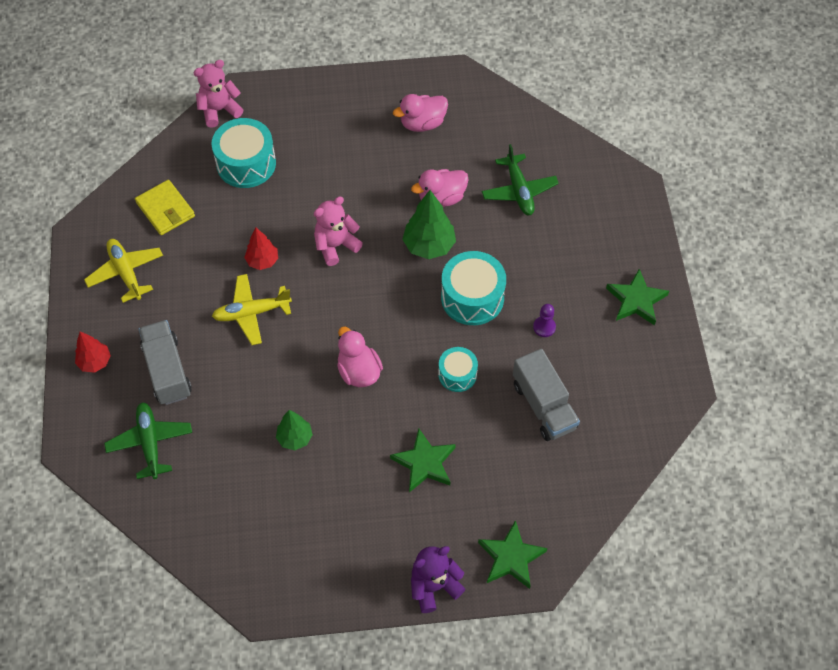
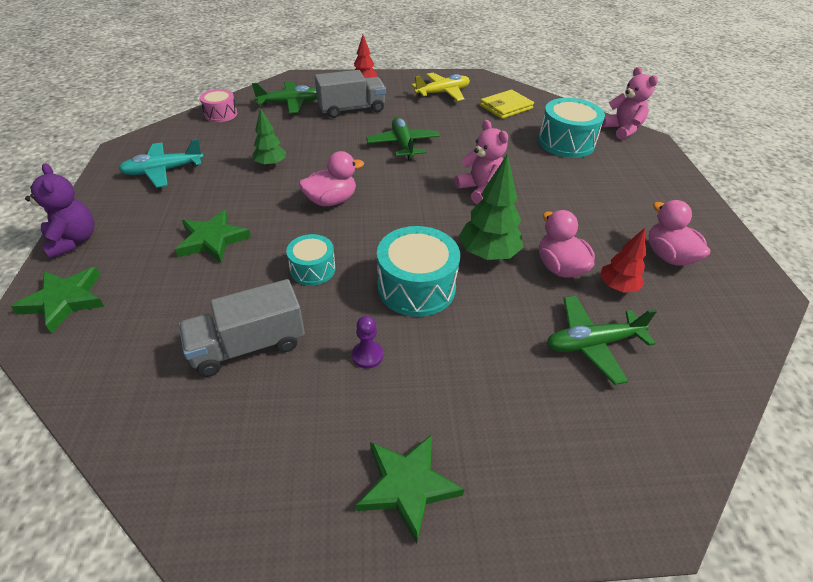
camera: 90 degrees right, 15 degrees down
(178, 519) = (221, 114): none -> pink drum
(251, 313) = (403, 144): yellow plane -> green plane
(262, 261) = (458, 150): red tree -> red tree (617, 287)
(310, 545) = (163, 171): none -> turquoise plane

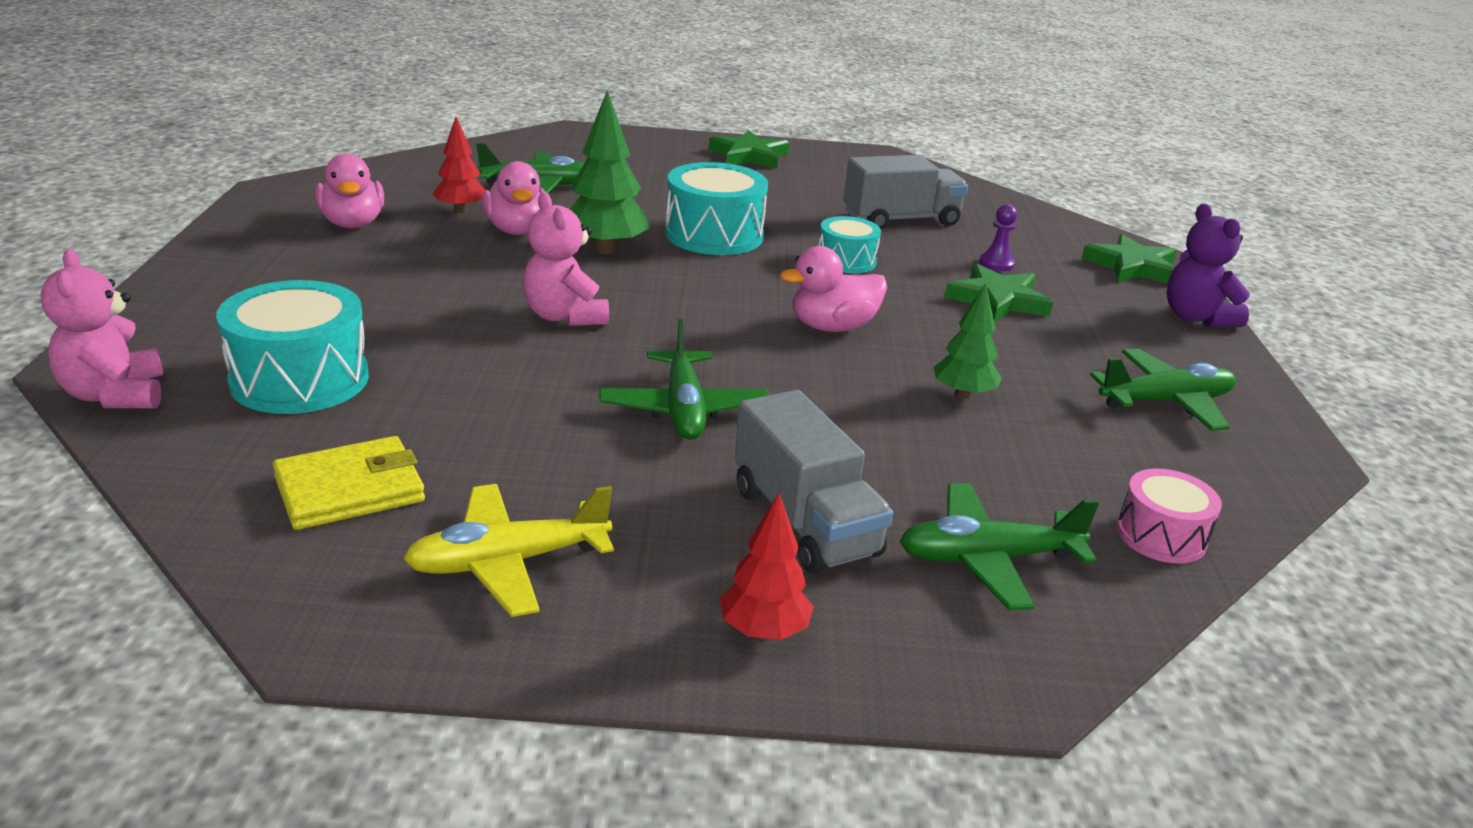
camera: 175 degrees left, 15 degrees down
(163, 171) = (1165, 402): turquoise plane -> green plane
(351, 109) = (804, 521): grey truck -> grey truck turned 105 degrees counterclockwise
(367, 355) = (777, 203): purple pawn -> purple pawn (996, 264)

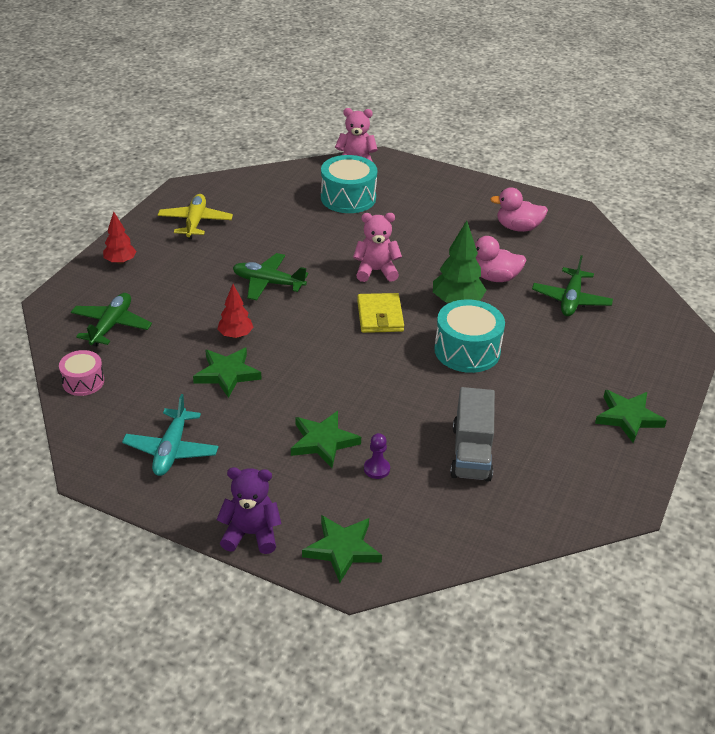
camera: 115 degrees right, 10 degrees up
(349, 489) = (260, 199): yellow wallet -> yellow wallet (380, 316)
(461, 210) = (530, 264): red tree -> red tree (235, 335)
(804, 521) = (168, 289): grey truck -> none
(832, 327) = (322, 355): pink duck -> none
(846, 260) = (408, 395): turquoise drum -> none
(963, 395) = (227, 374): green tree -> green star
(1165, 402) = (171, 450): green plane -> turquoise plane

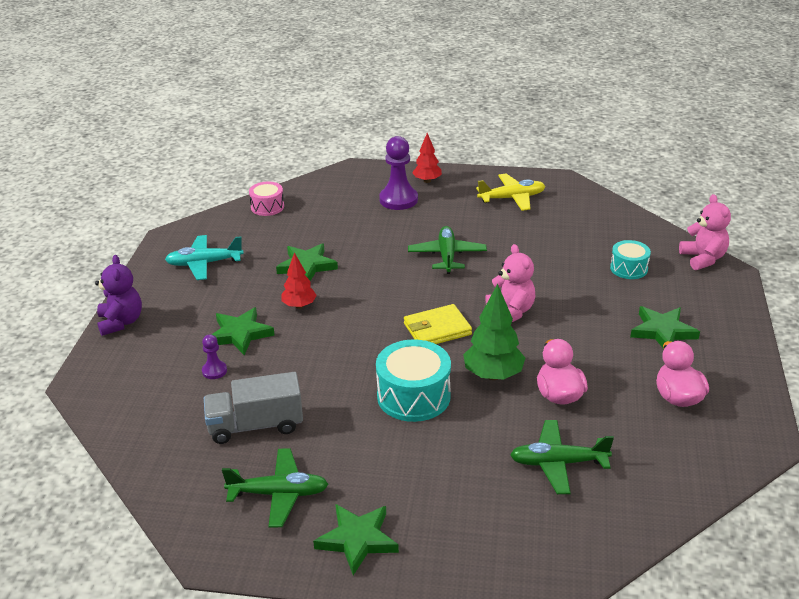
camera: 75 degrees right, 5 degrees down
(111, 325) = (341, 199): green plane -> green plane (279, 494)
(143, 288) = (398, 200): none -> purple pawn
(235, 335) = (361, 257): red tree -> red tree (299, 306)
(342, 549) = (112, 372): green star -> green star (662, 331)
(348, 198) = (628, 268): turquoise drum -> turquoise drum, size x0.59

